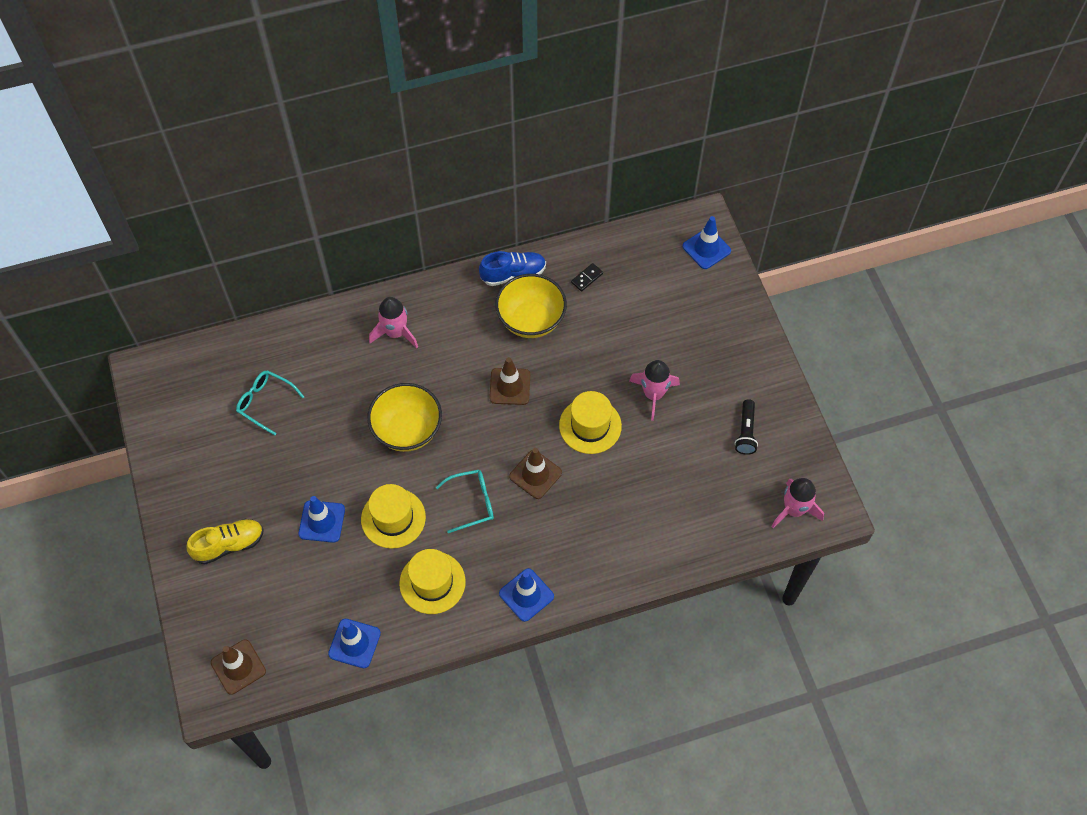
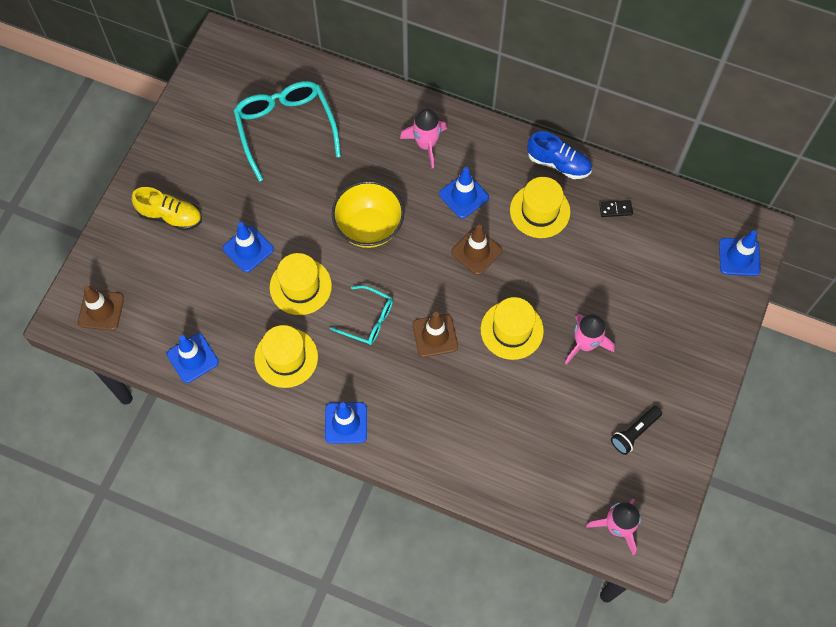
camera: 40 degrees right, 5 degrees up
(265, 403) = (285, 128): turquoise glasses -> turquoise glasses, size x1.77
(461, 351) = (464, 196): none -> blue traffic cone
(531, 320) = (540, 211): yellow bowl -> yellow hat

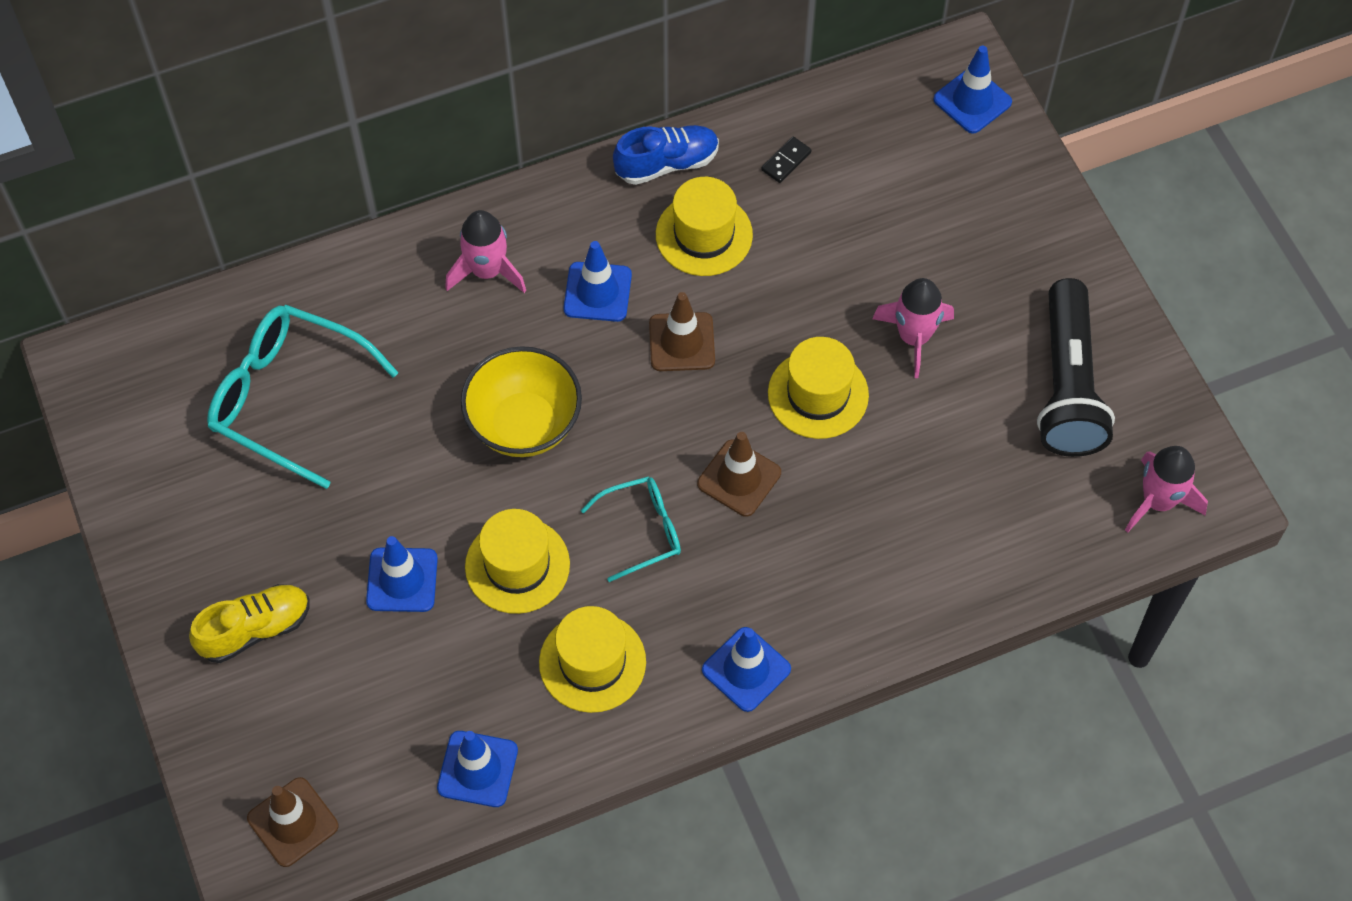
camera: 45 degrees left, 5 degrees down
(634, 432) = (1067, 385): black flashlight -> black flashlight, size x2.03

